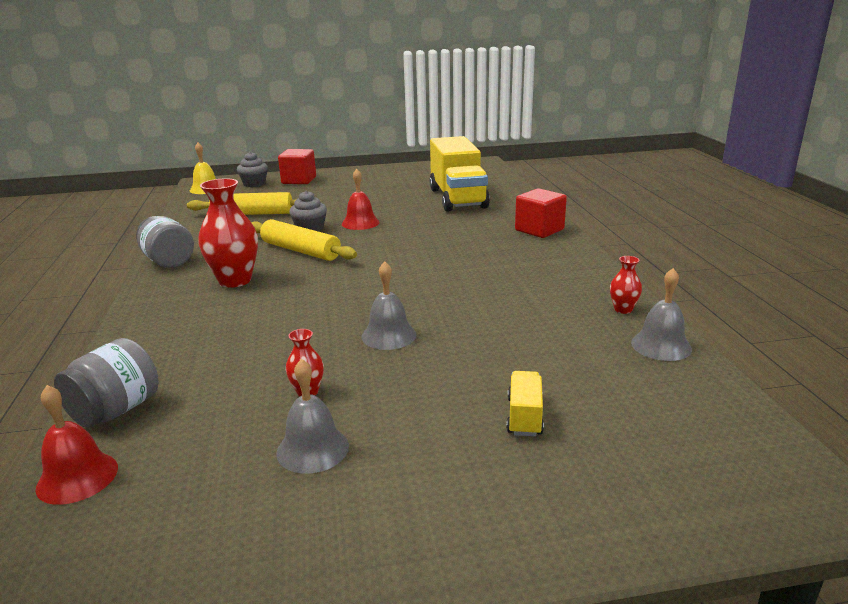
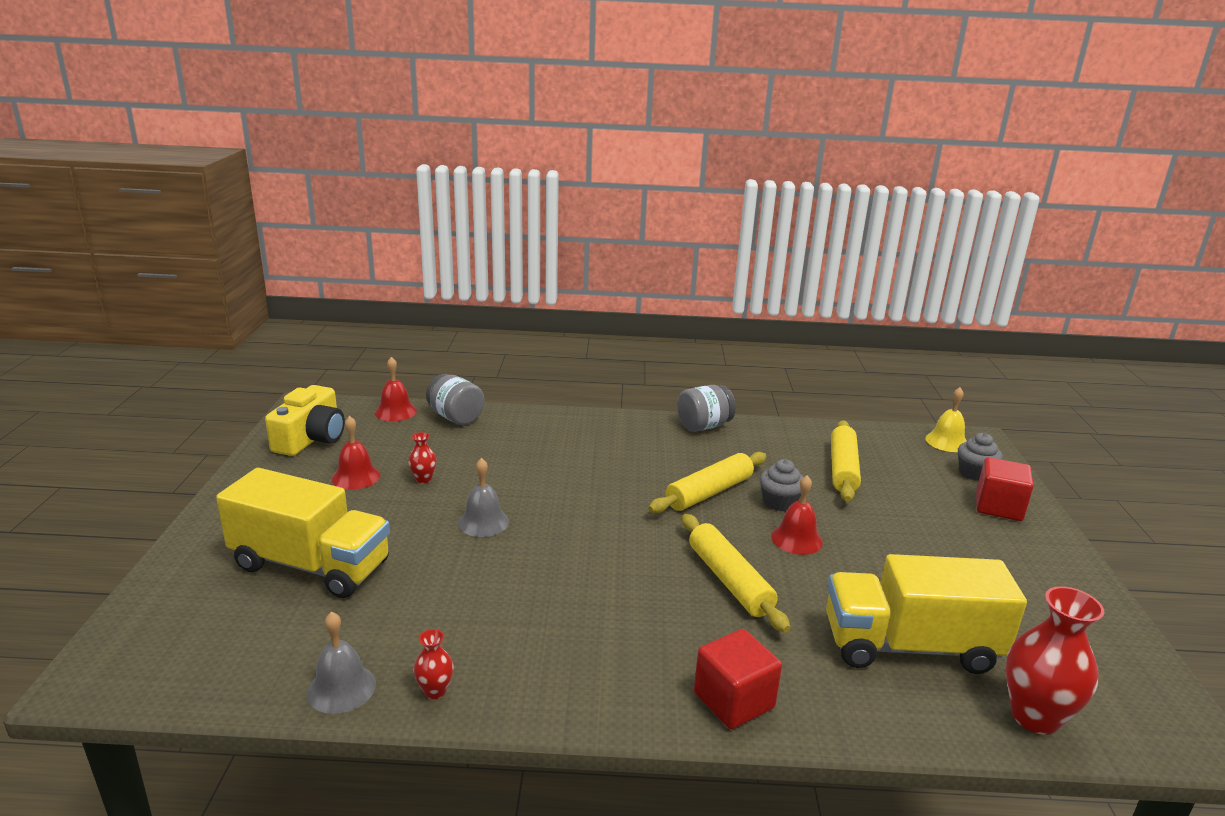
camera: 100 degrees right, 0 degrees up
(180, 548) = (311, 438): none -> yellow camera
(235, 280) = (642, 456): red vase -> red vase (1034, 717)
(312, 449) = (356, 477): grey bell -> red bell
(423, 237) = (729, 581): none -> yellow rolling pin
(524, 416) = (311, 565): yellow truck -> yellow truck, size x2.46

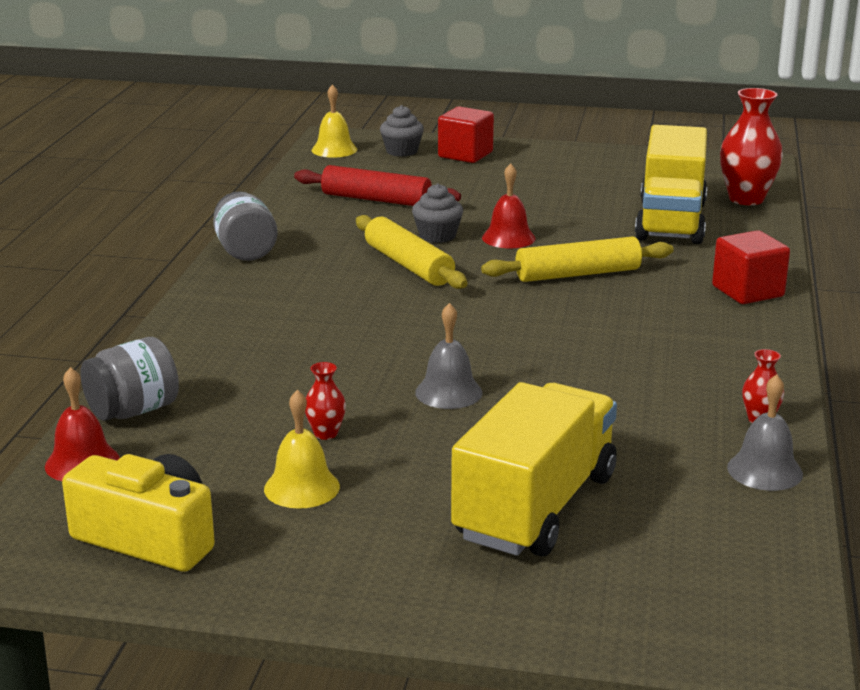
camera: 80 degrees left, 0 degrees up
(356, 477) = (301, 487): red bell -> yellow bell
(843, 469) = (376, 200): yellow rolling pin -> red rolling pin

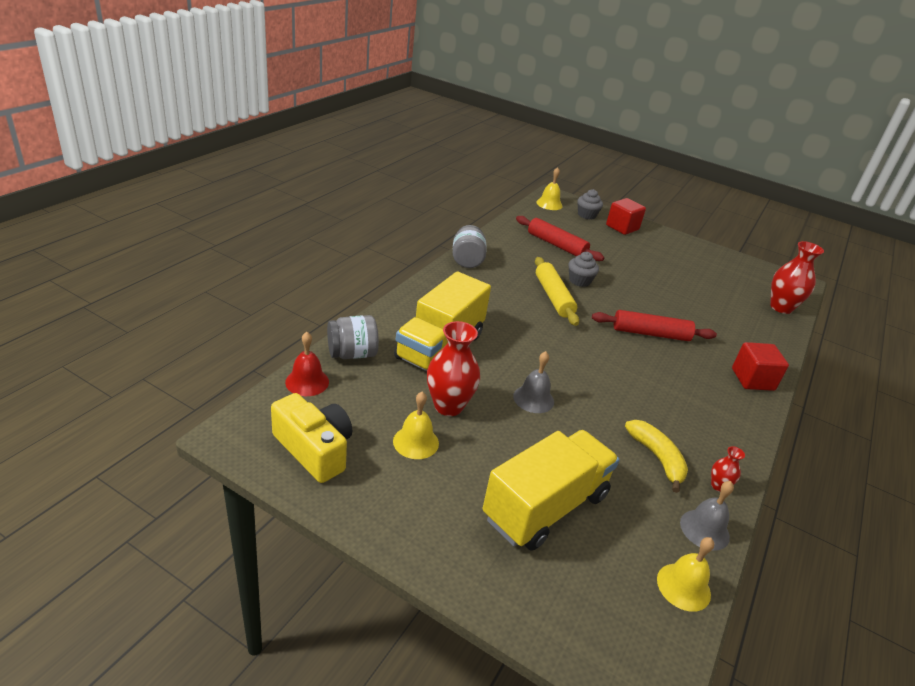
camera: 15 degrees right, 10 degrees up
(326, 433) = (448, 406): red vase -> red vase, size x2.07
(508, 238) = (621, 294): red bell -> none
(578, 274) = (650, 333): yellow rolling pin -> red rolling pin
(661, 412) = (657, 458): none -> yellow banana
(671, 221) = (725, 310): yellow truck -> yellow truck (440, 347)
(767, 536) = (683, 586): none -> yellow bell

